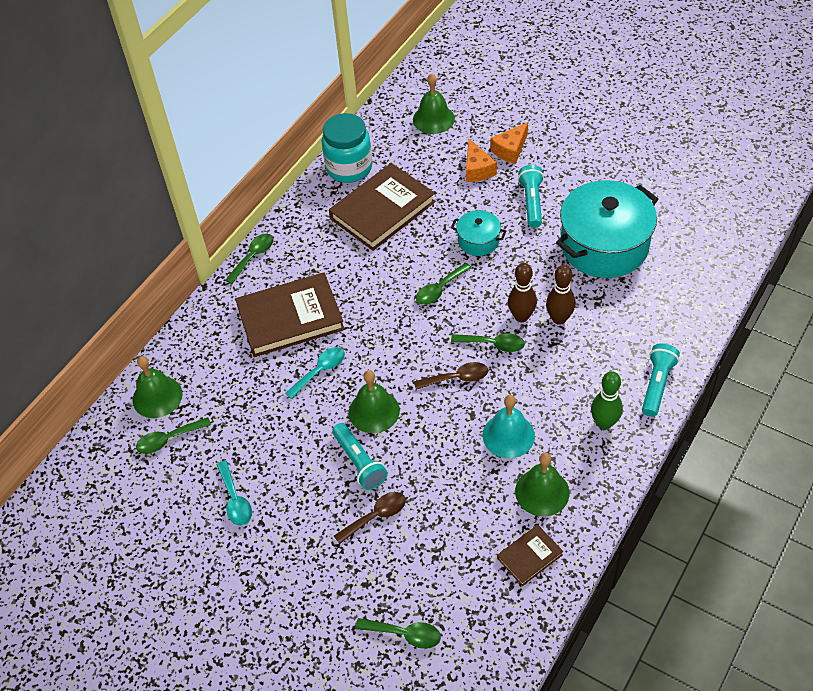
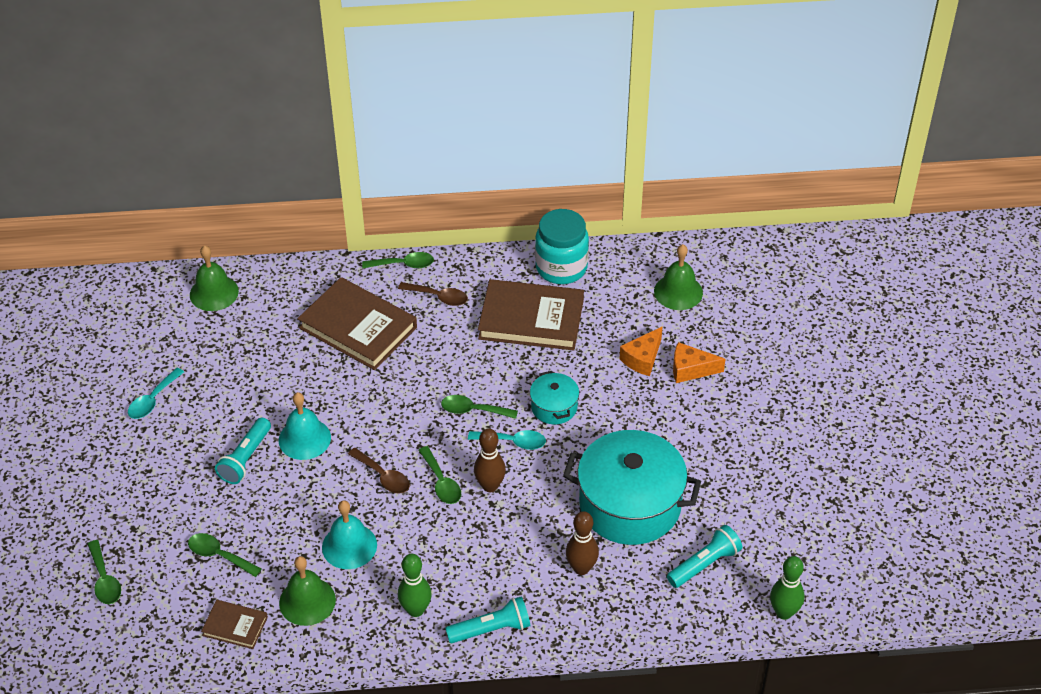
camera: 50 degrees right, 5 degrees down
(168, 439) = (179, 325): green spoon -> green spoon (219, 555)
(320, 371) = (318, 379): turquoise spoon -> turquoise spoon (513, 442)
(374, 411) = (304, 439): green bell -> turquoise bell
(376, 516) = (201, 499): brown spoon -> brown spoon (438, 297)
(532, 202) = (637, 421): turquoise flashlight -> turquoise flashlight (704, 564)
(559, 319) = (510, 515): brown bowling pin -> brown bowling pin (581, 568)
(759, 215) = (784, 612): none -> green bowling pin

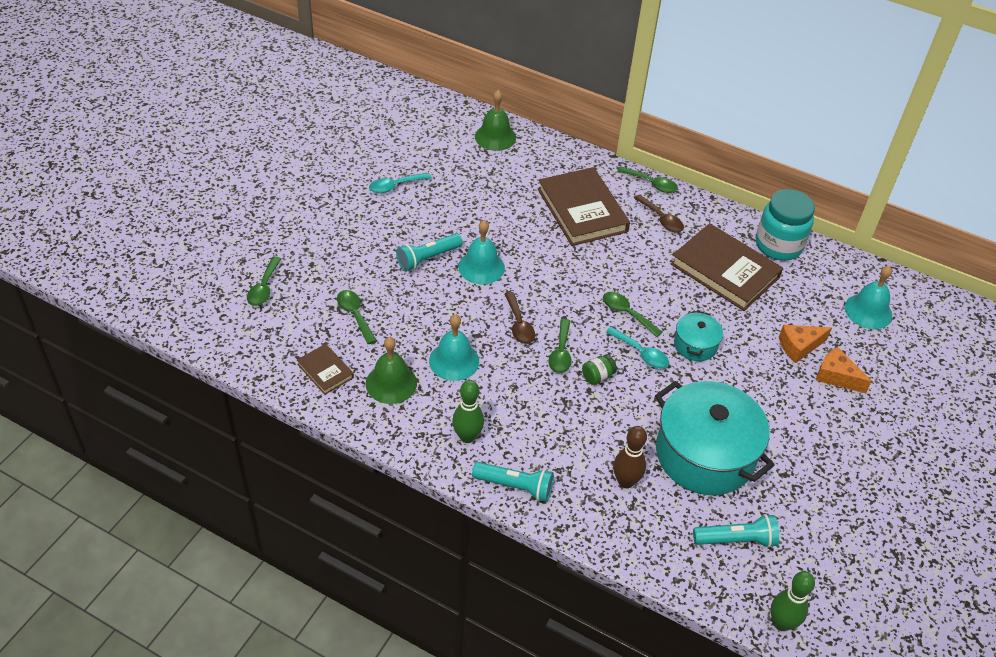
camera: 30 degrees right, 0 degrees up
(490, 486) = (597, 376): brown bowling pin -> green jar
(678, 292) = (868, 311): green bell -> turquoise bell

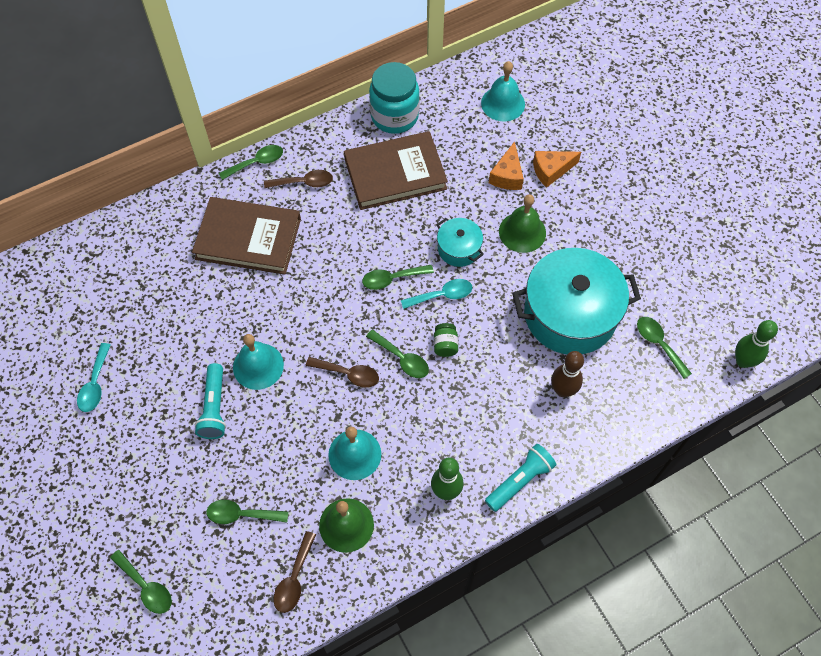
camera: 55 degrees left, 15 degrees up
(325, 371) = (294, 579): brown book -> brown spoon
(495, 137) = (96, 254): green bell -> green bell (522, 232)
(736, 540) = (659, 344): turquoise flashlight -> green spoon

